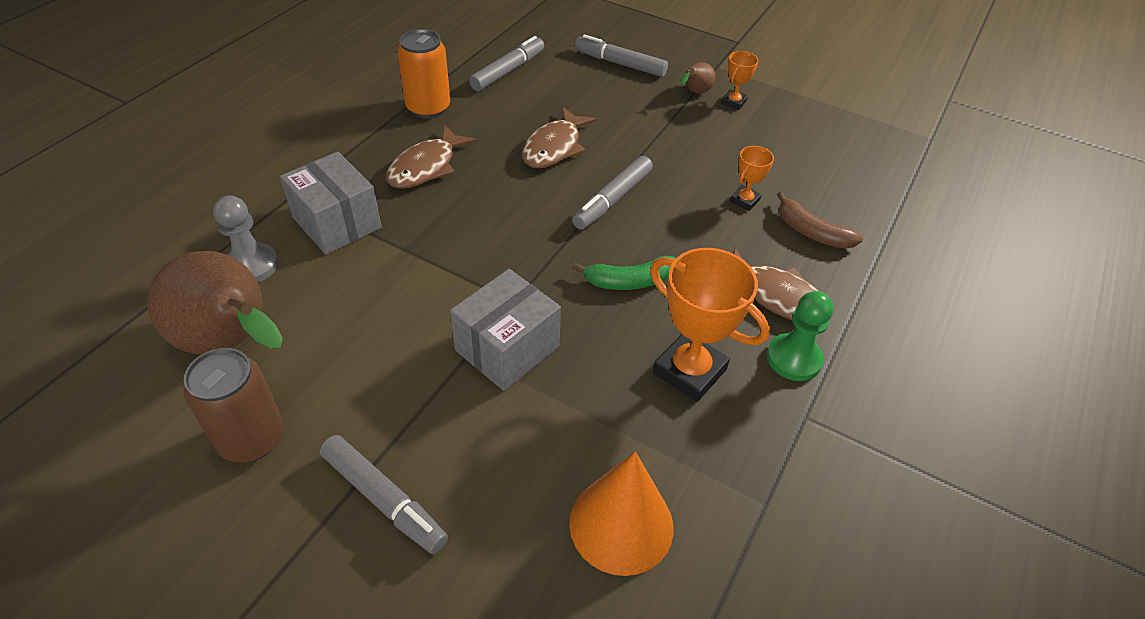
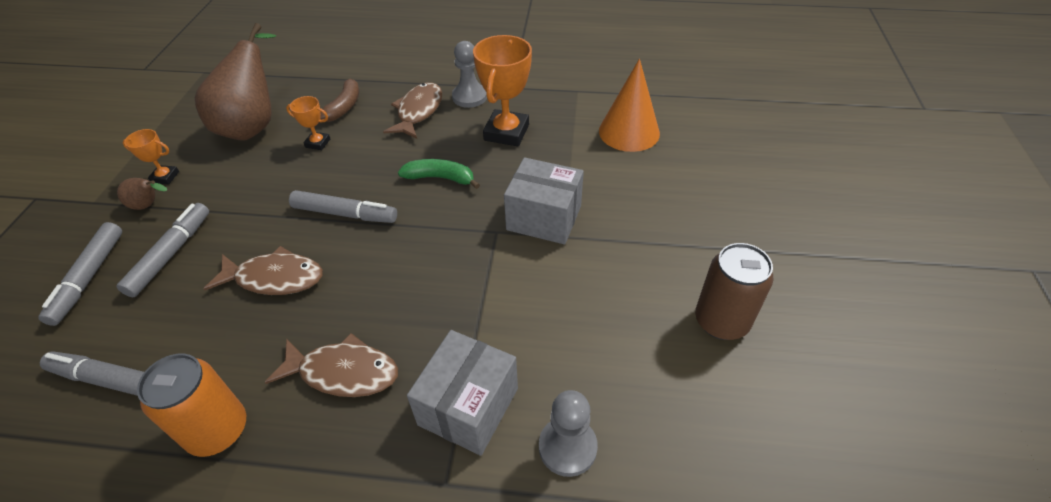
camera: 110 degrees left, 0 degrees up
(232, 343) = (660, 395): brown pear -> brown pear (253, 125)
(384, 499) = (697, 228): grey marker -> grey marker (170, 254)
(629, 281) = (440, 178): green banana -> green banana turned 45 degrees counterclockwise
(794, 359) = (469, 97): green pawn -> grey pawn

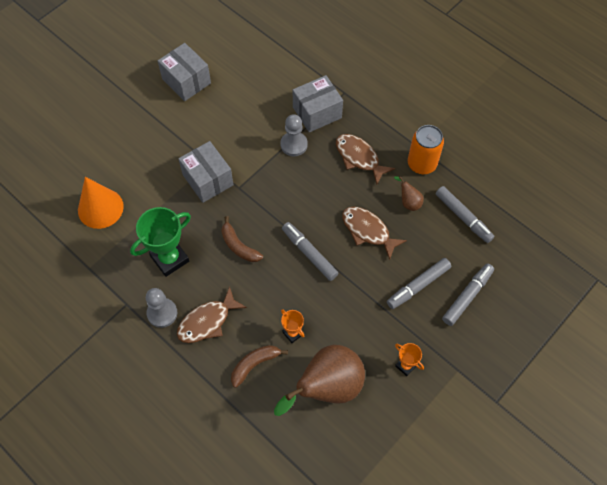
camera: 145 degrees left, 15 degrees up
(149, 205) = (422, 341): brown pear -> brown pear (408, 202)
(440, 178) = (238, 246): green banana -> brown banana
(506, 132) = (170, 259): orange trophy -> green trophy
(567, 447) = (292, 77): grey pawn -> grey pawn (294, 145)
(721, 321) = (186, 81): brown can -> grey box

